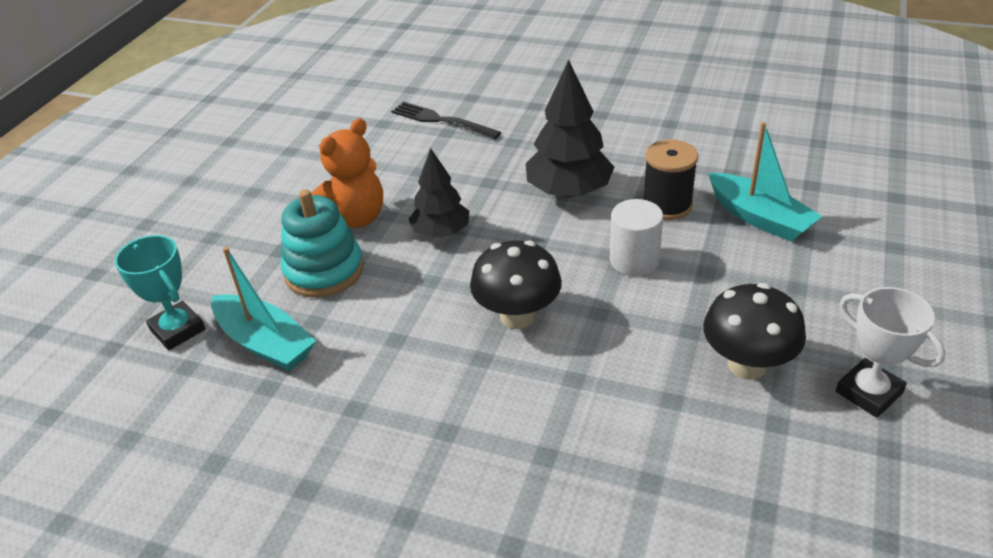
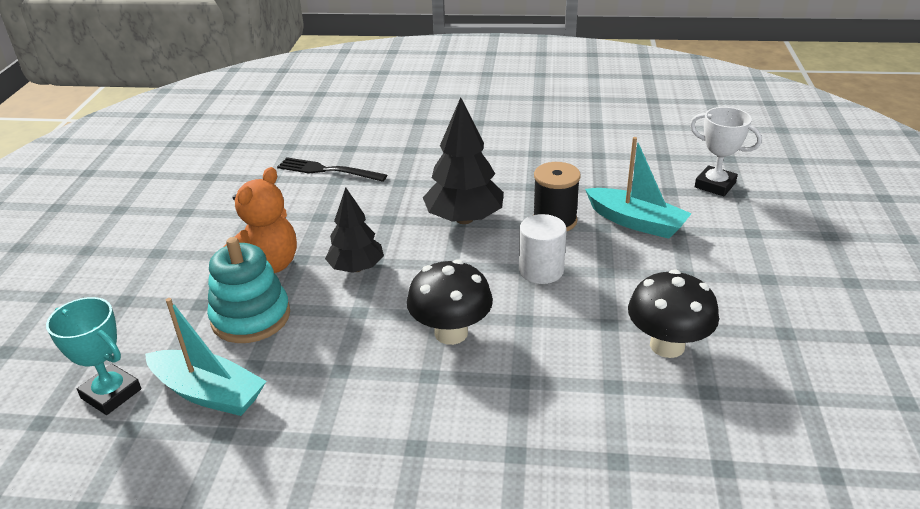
camera: 15 degrees left, 5 degrees down
(868, 392) = (774, 353): white trophy -> white trophy (715, 185)

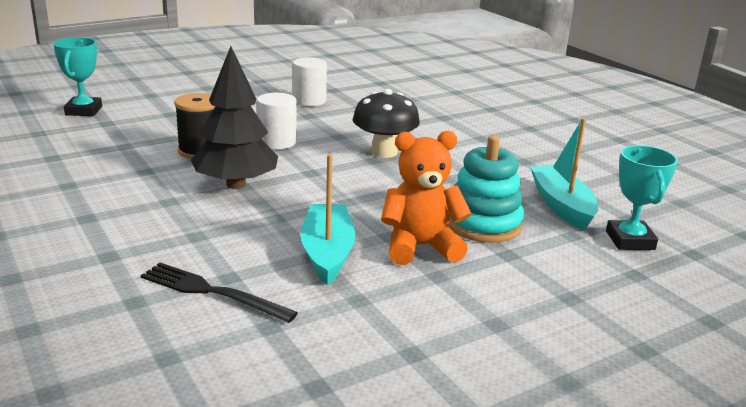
camera: 130 degrees left, 10 degrees down
(327, 170) = (212, 292): black fork -> black fork turned 135 degrees clockwise
(356, 268) = (365, 206): black tree -> none
(636, 222) = (172, 126): turquoise boat -> turquoise boat (327, 253)
(667, 345) = (309, 101): black mushroom -> white cylinder
(715, 185) = (84, 111): white trophy -> turquoise trophy

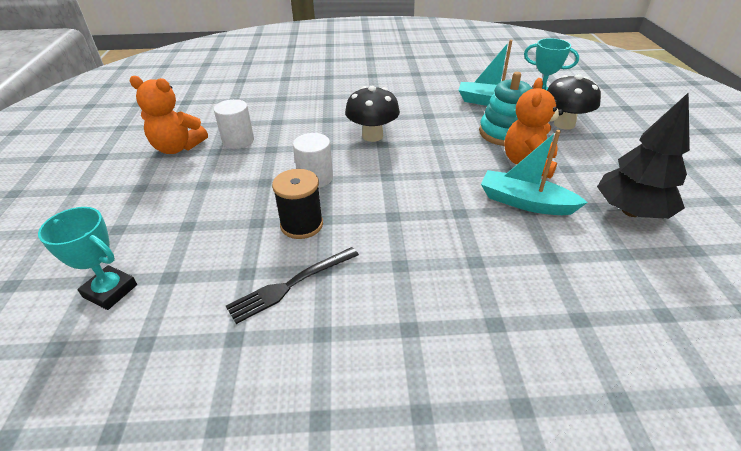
camera: 60 degrees left, 15 degrees up
(212, 292) = (572, 271): black fork -> black fork (291, 285)
(236, 184) = (388, 219): black tree -> black tree (630, 211)
(274, 84) = (177, 148): none -> orange teddy bear
(567, 265) = (564, 124): none -> black mushroom

